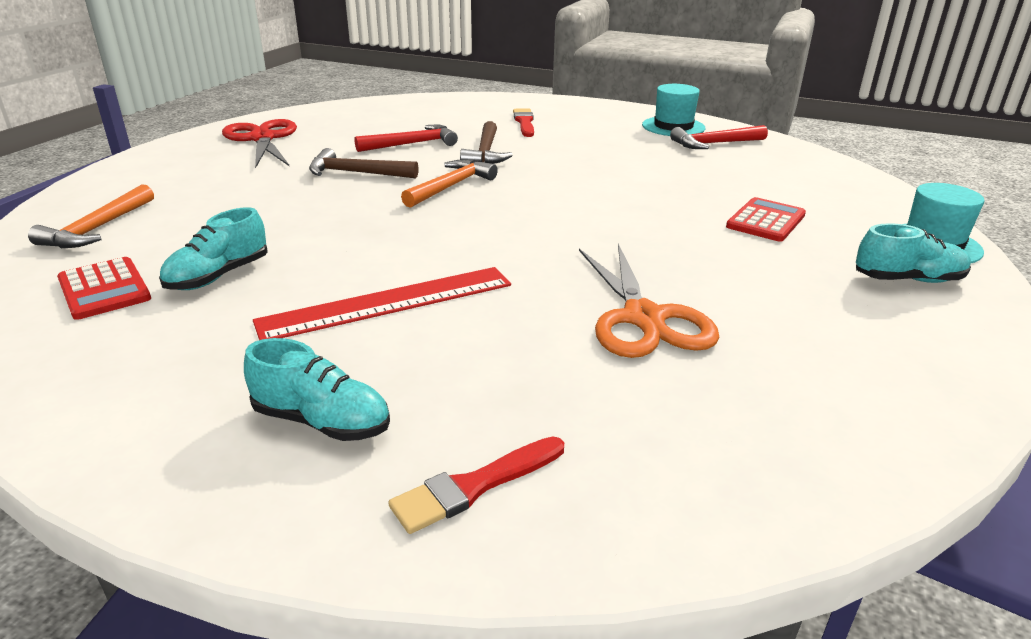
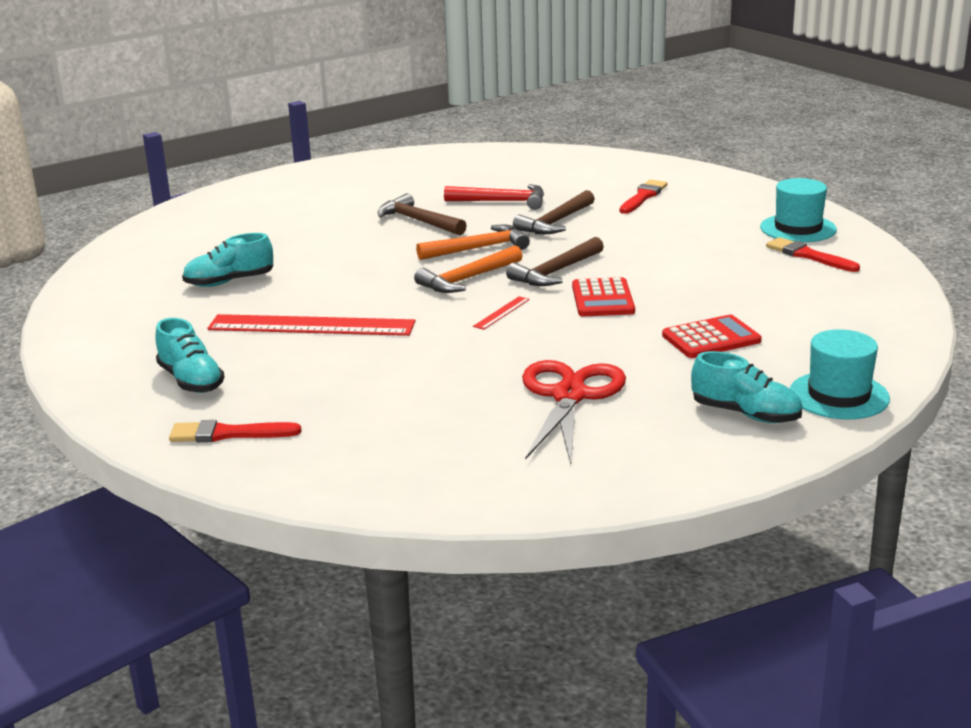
camera: 35 degrees right, 5 degrees down
(98, 228) = (192, 230): orange hammer -> orange hammer (467, 279)
(104, 289) = (157, 274): red calculator -> red calculator (602, 299)
(262, 138) = (384, 174): red scissors -> red scissors (569, 396)
(552, 193) = (556, 272): none -> brown hammer
(564, 240) = (501, 313): none -> red ruler
(643, 318) = (469, 381): orange scissors -> none
(714, 144) = (808, 256): red hammer -> red brush

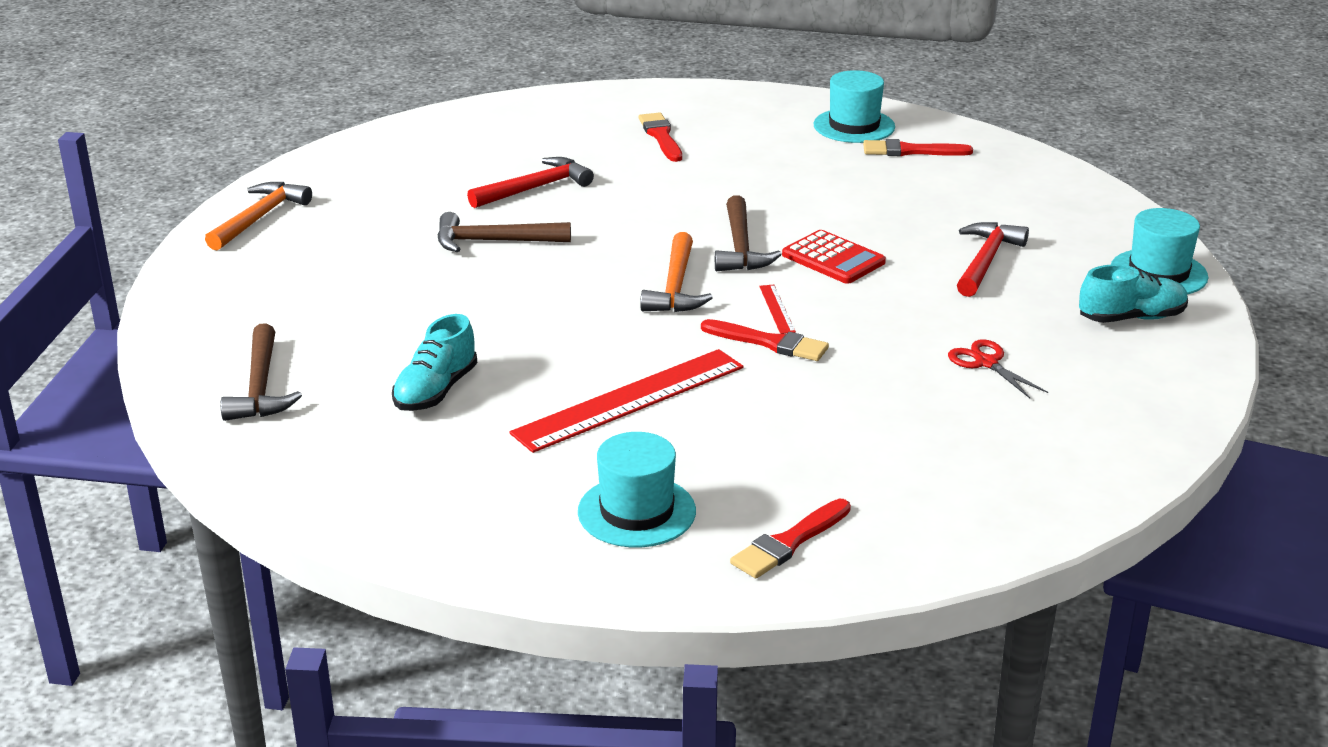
camera: 45 degrees left, 5 degrees up
(191, 381) = (636, 511): turquoise shoe -> turquoise hat
(455, 329) = (769, 343): none -> red brush
(478, 248) = (618, 250): orange hammer -> orange hammer (259, 218)
(556, 222) = (635, 193): brown hammer -> brown hammer (260, 387)
(569, 396) = (986, 363): red scissors -> red scissors, size x0.52
(711, 338) = (986, 261): red calculator -> red hammer

